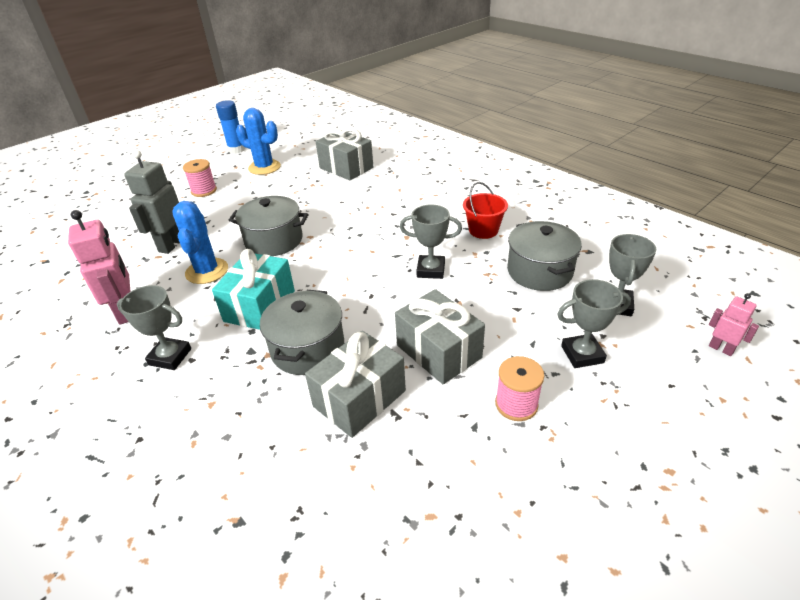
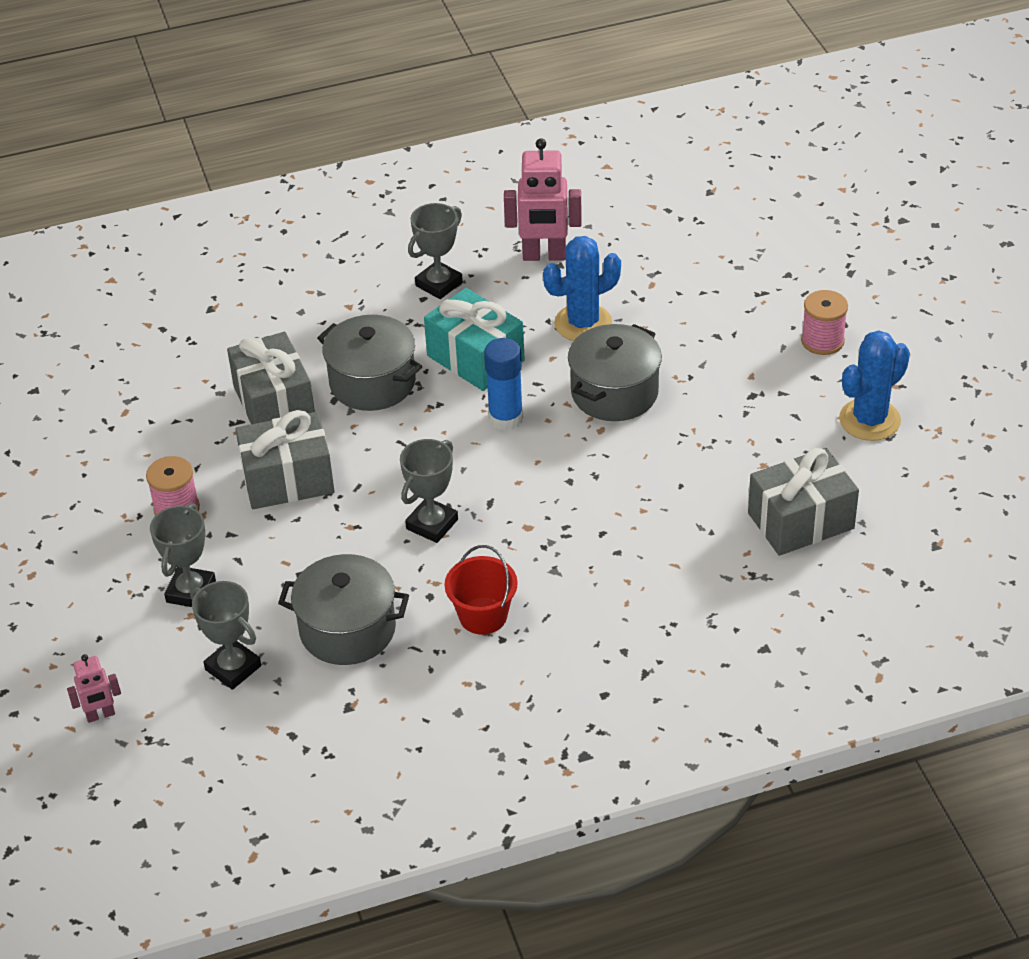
camera: 115 degrees right, 5 degrees up
(172, 244) = (673, 298): grey robot -> none
(207, 271) = (583, 323): blue cactus -> blue cactus turned 45 degrees counterclockwise
(236, 149) = (973, 396): blue glue stick -> blue glue stick (506, 418)

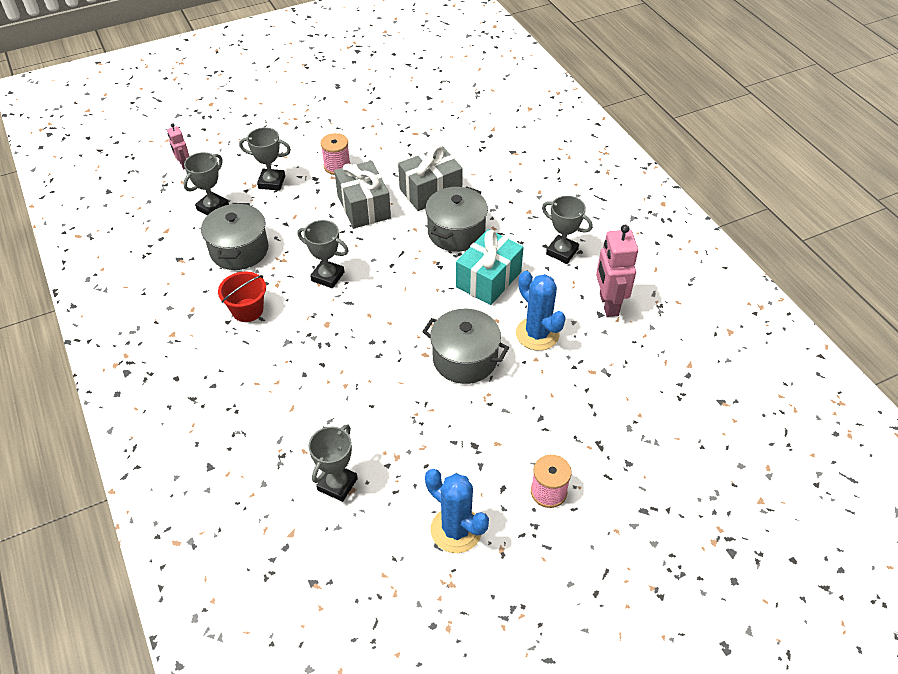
camera: 80 degrees right, 5 degrees up
(506, 418) = (430, 302): blue glue stick -> none
(800, 521) = (337, 484): grey gift -> grey trophy

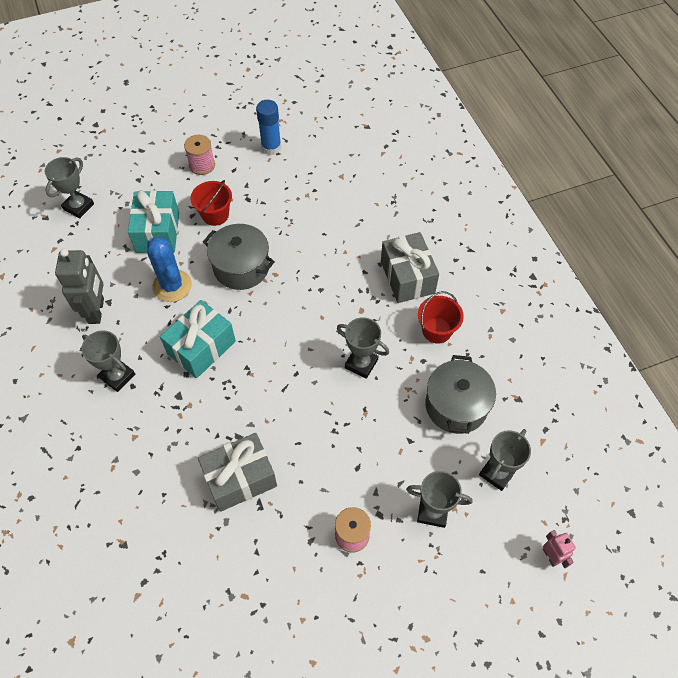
camera: 175 degrees left, 10 degrees up
(337, 484) = (351, 180): grey trophy -> grey trophy (78, 207)
(364, 207) = (321, 459): grey gift -> grey gift (407, 277)
(456, 232) = (222, 412): grey pot -> none
(456, 530) = (271, 147): blue cactus -> blue glue stick
(511, 420) = (215, 215): none -> red bucket
(575, 392) = (158, 232): none -> turquoise gift
(608, 304) = (97, 311): pink robot -> grey robot

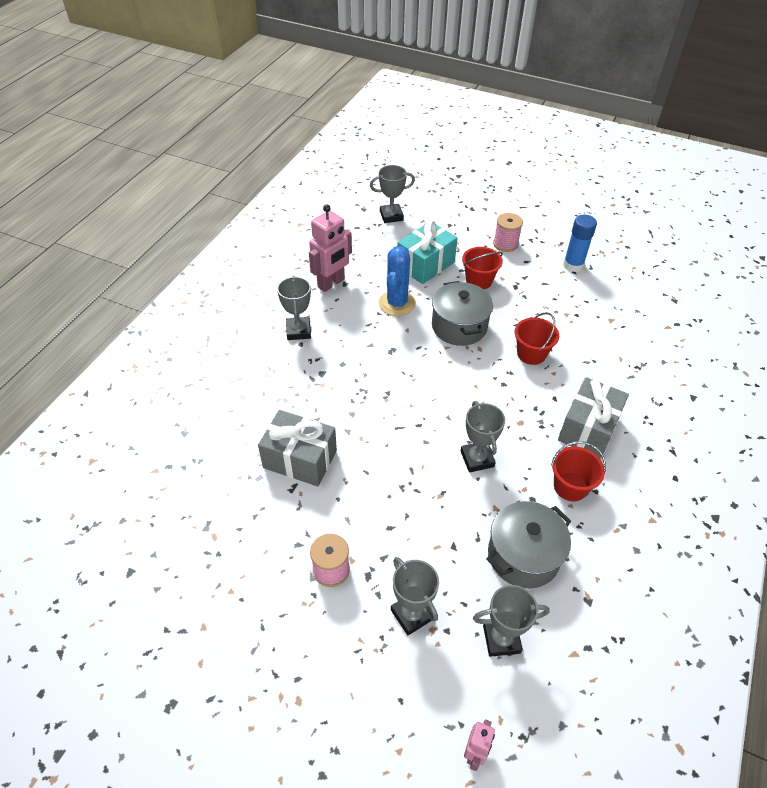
camera: 45 degrees right, 10 degrees down
(97, 311) = (331, 283): grey robot -> pink robot
(201, 348) = (371, 356): turquoise gift -> none
(315, 248) = (531, 354): none -> red bucket

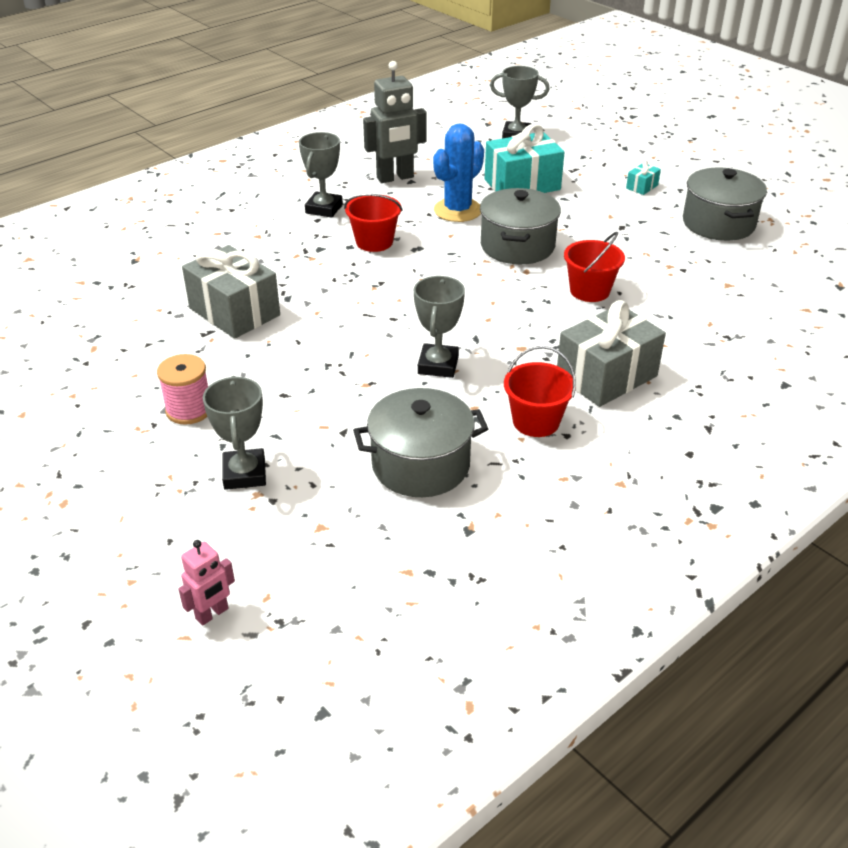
camera: 25 degrees right, 10 degrees down
(331, 283) = (395, 178): pink robot -> grey robot
(479, 280) = (578, 212): red bucket -> red bucket (374, 242)
(501, 639) = (329, 528): grey trophy -> none
(505, 244) = (642, 187): pink spool -> turquoise gift
(573, 265) = (718, 223): blue glue stick -> grey pot

